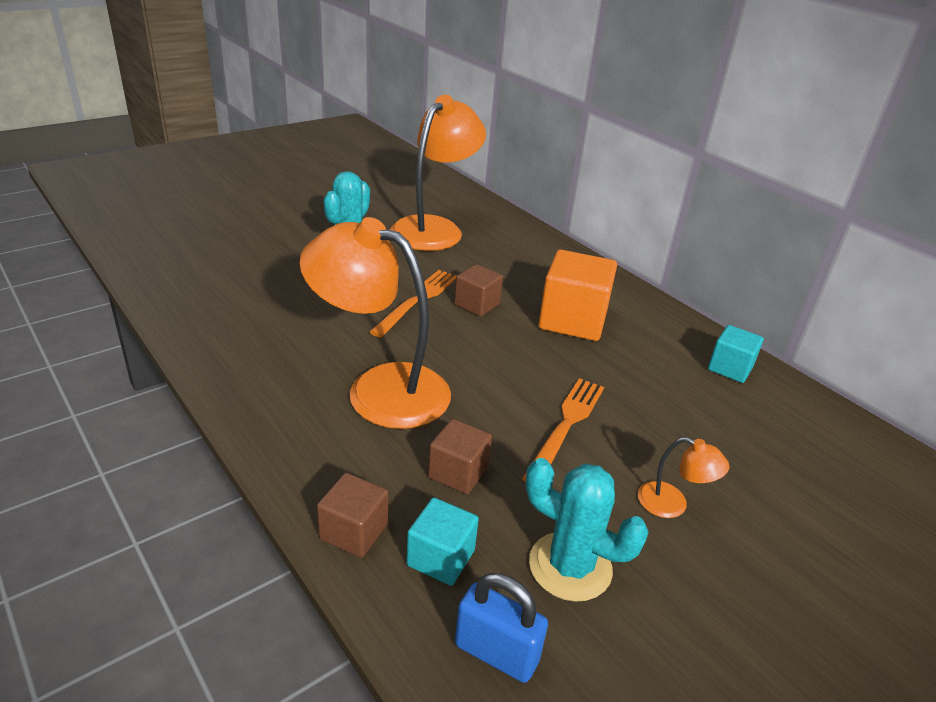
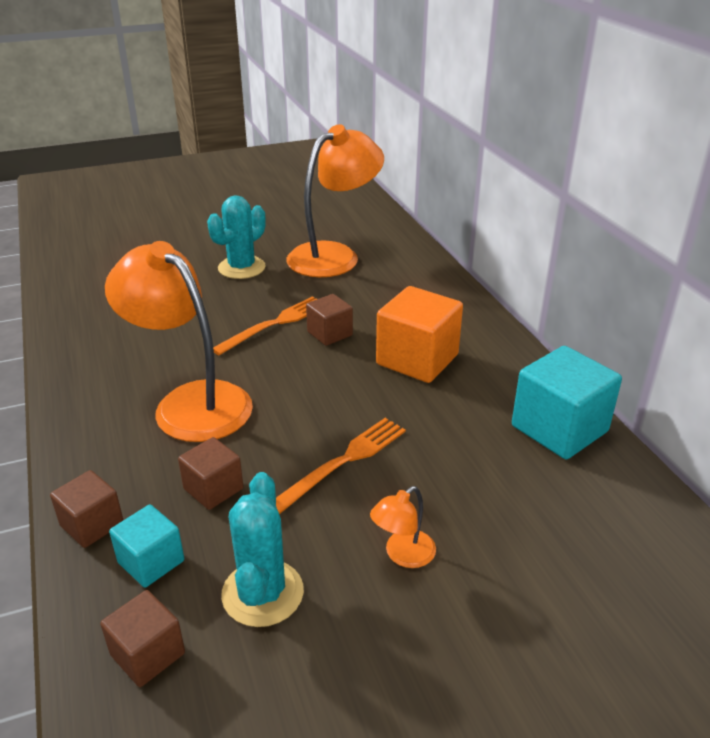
camera: 20 degrees right, 0 degrees up
(496, 653) = (148, 654): blue padlock -> brown cube
(570, 566) = (262, 593): turquoise cactus -> turquoise cactus turned 45 degrees clockwise
(672, 504) = (403, 555): orange lamp -> orange lamp turned 90 degrees clockwise
(730, 368) = (559, 429): turquoise cube -> turquoise cube, size x1.76

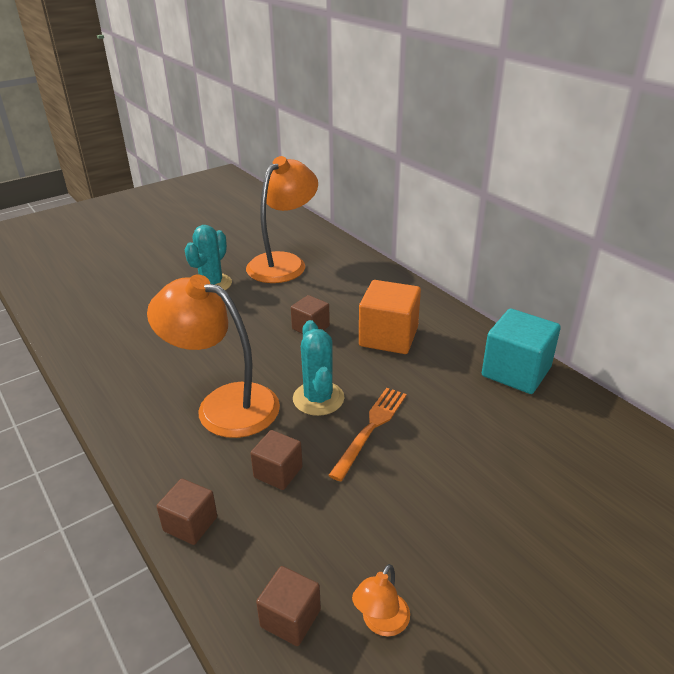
camera: 15 degrees left, 0 degrees up
(151, 561) = (256, 543): turquoise cube -> none
(262, 593) = (358, 546): turquoise cactus -> turquoise cactus (318, 398)
(275, 324) = (262, 327): orange fork -> none
(403, 555) = (449, 492): orange lamp -> orange lamp (381, 623)

